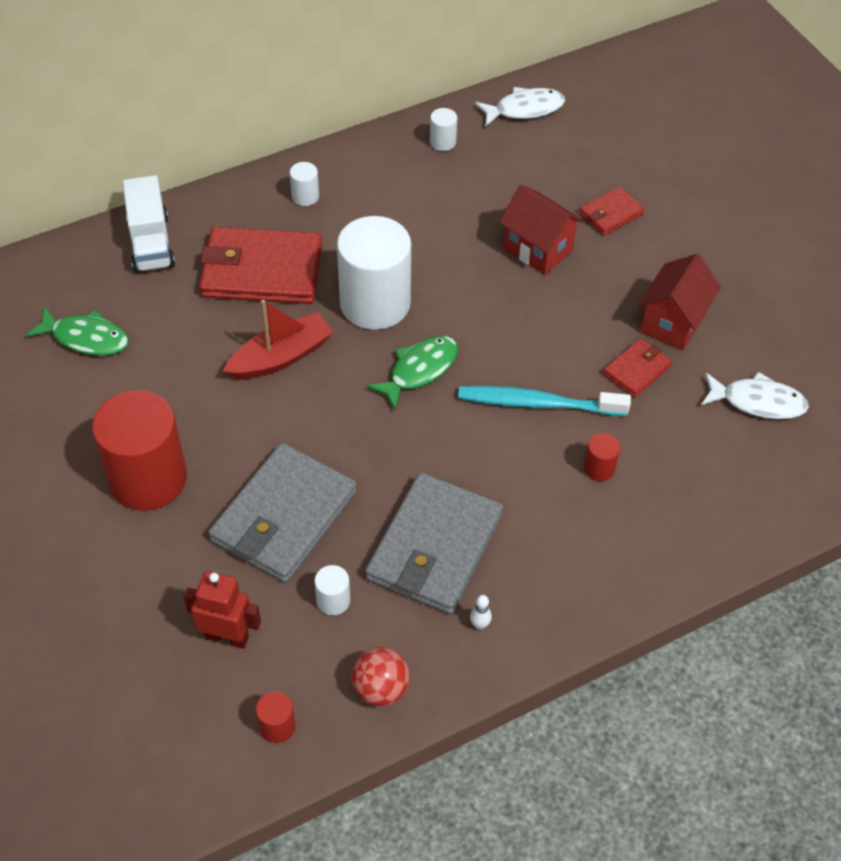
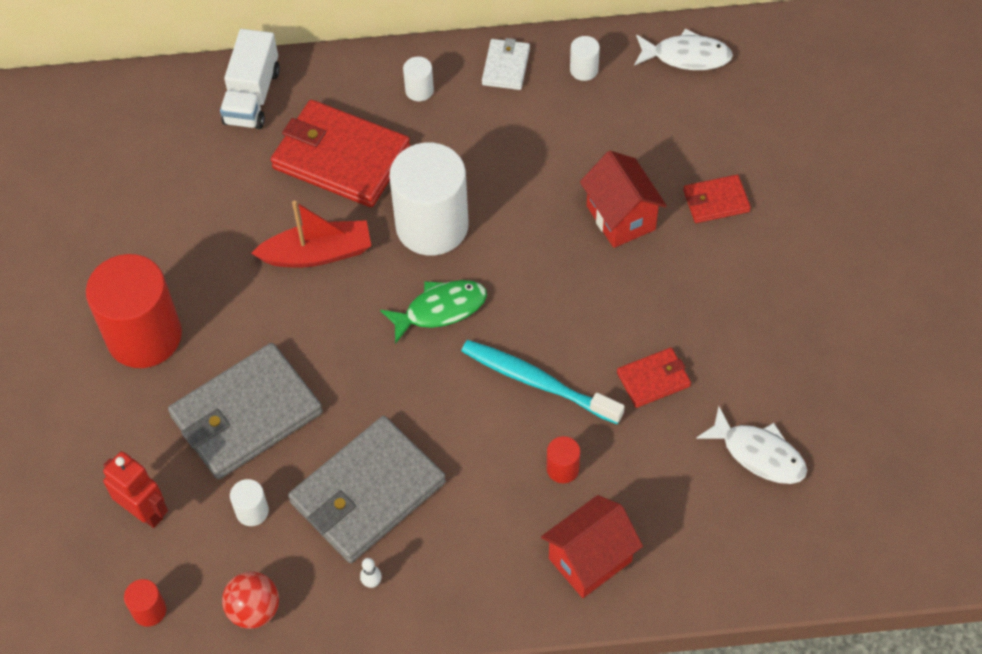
camera: 25 degrees right, 5 degrees up
(86, 338) = (151, 177): green fish -> none
(373, 157) = (506, 66): none -> white wallet
(672, 323) = (716, 341): red house -> red house (590, 560)

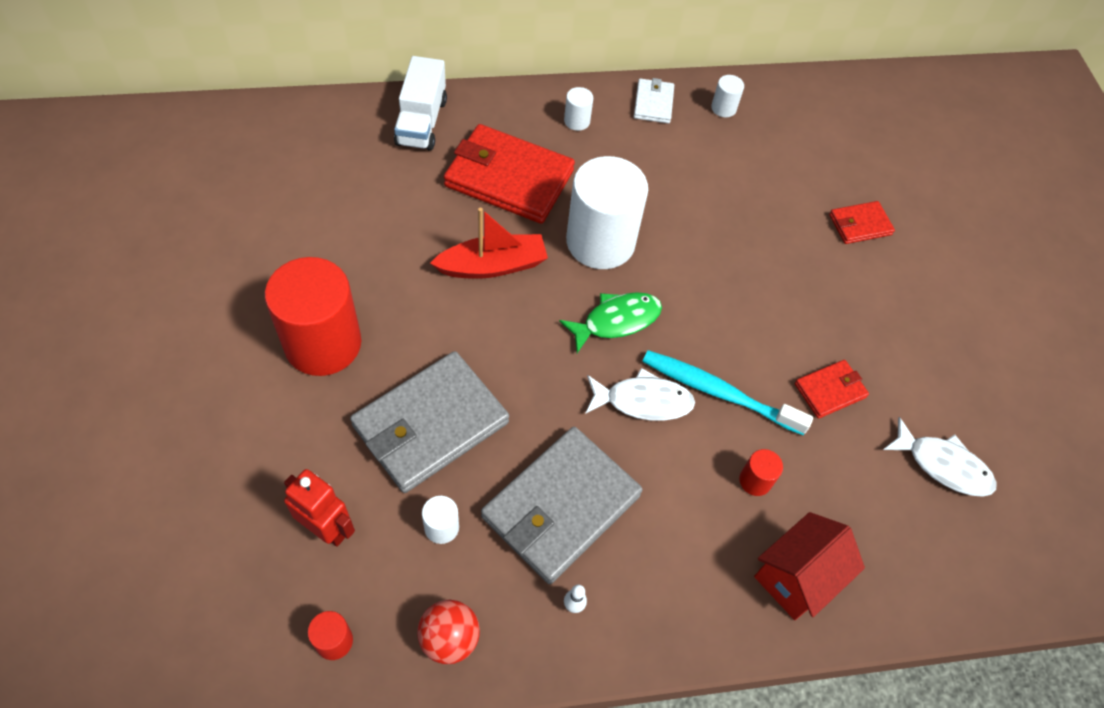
camera: 10 degrees left, 0 degrees up
(621, 218) = (775, 238): red house -> none
(686, 56) = (812, 100): white fish -> white fish (643, 401)

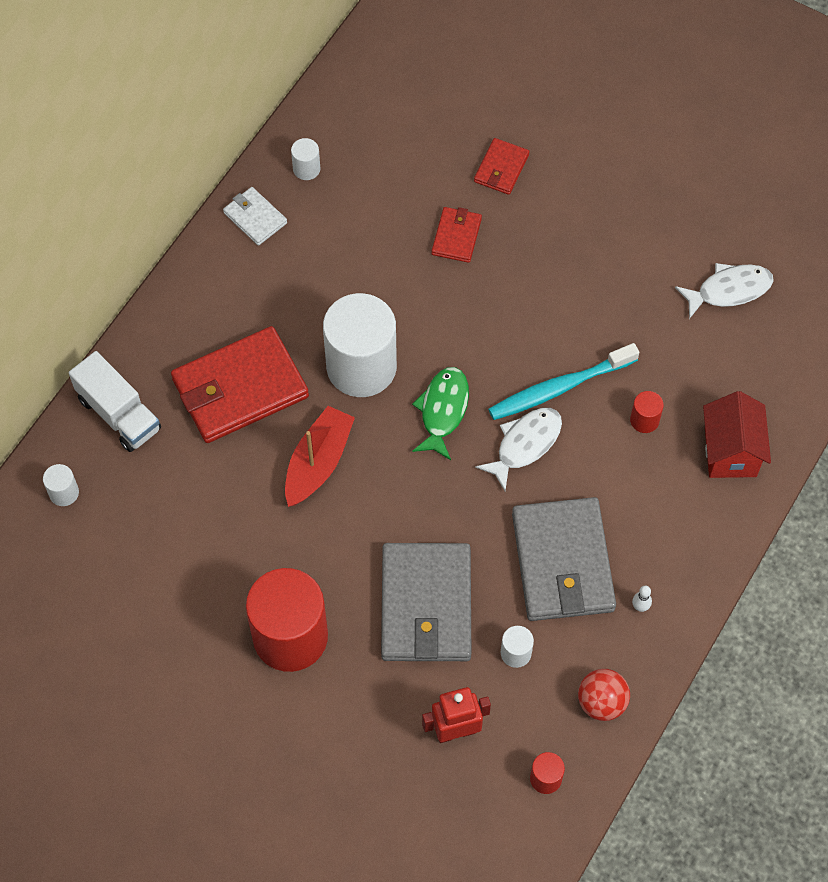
camera: 45 degrees left, 5 degrees up
(577, 121) = (223, 291): white cylinder -> white cylinder (64, 493)
(830, 390) = (618, 312): red wallet -> red wallet (456, 236)

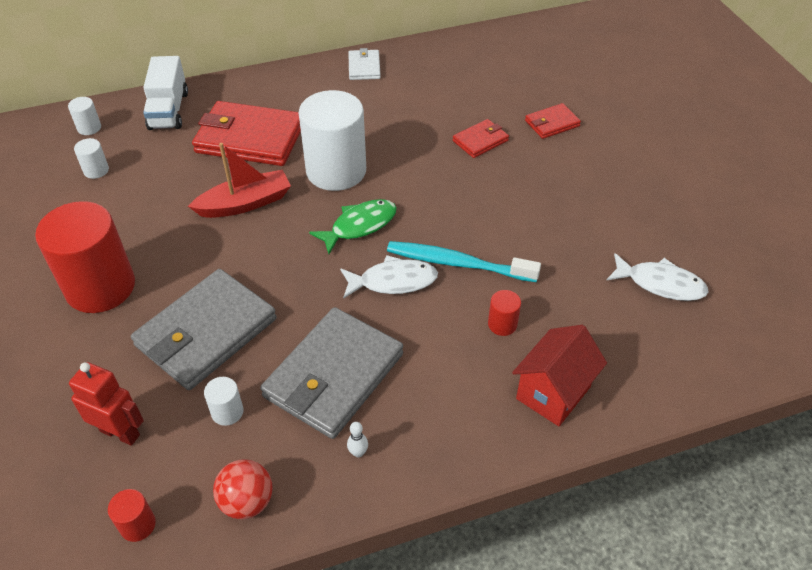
camera: 40 degrees right, 15 degrees down
(306, 169) = (423, 61): white cylinder -> white cylinder (96, 170)

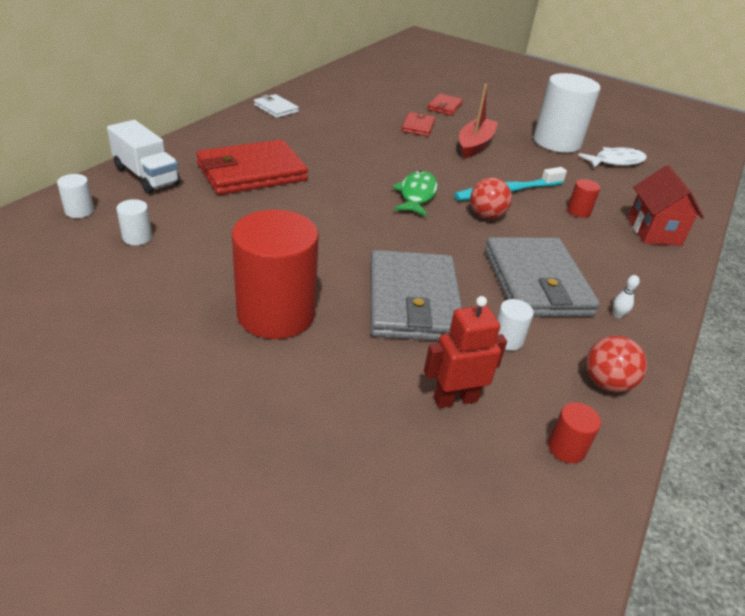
camera: 45 degrees left, 10 degrees down
(245, 203) = (313, 212): red boat -> red boat (475, 145)
(336, 171) = (350, 170): white cylinder -> white cylinder (556, 142)
(393, 281) = (486, 216): white fish -> red ball

